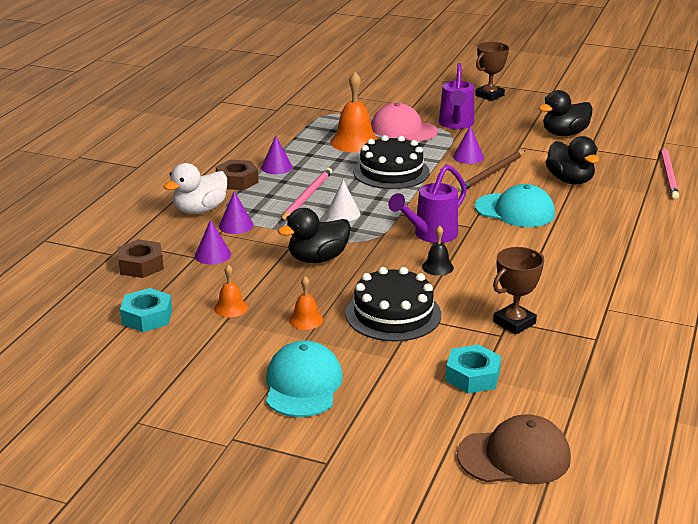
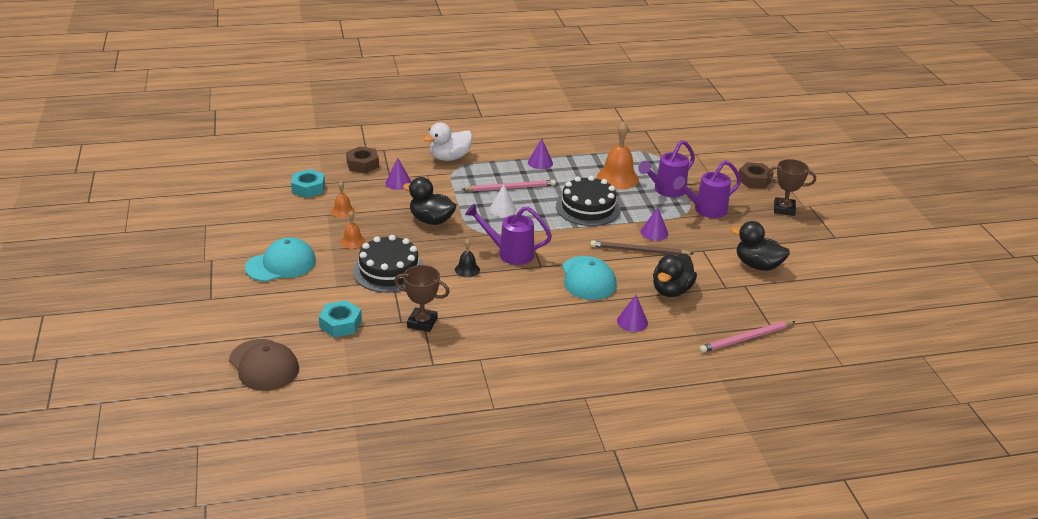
camera: 55 degrees right, 5 degrees up
(200, 210) = (449, 158): white duck -> white duck turned 45 degrees counterclockwise
(236, 225) = (443, 177): purple cone -> purple cone (632, 322)
(237, 181) = (503, 156): brown nut -> brown nut (754, 180)
(403, 129) = (665, 191): pink cap -> purple watering can

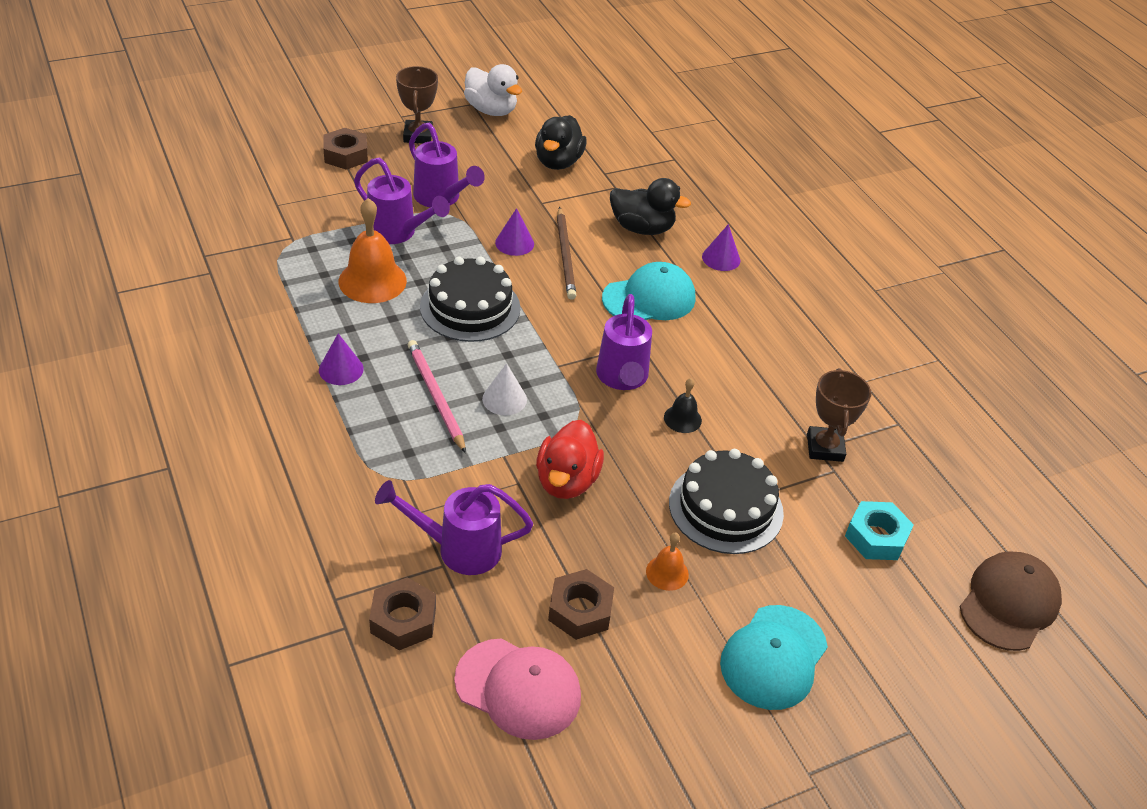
camera: 105 degrees left, 10 degrees up
(281, 264) = (774, 657): turquoise cap -> turquoise cap turned 105 degrees counterclockwise
(308, 188) = (518, 688): turquoise nut -> pink cap
(343, 211) = (580, 610): orange bell -> brown nut
(398, 182) = (458, 549): purple cone -> purple watering can
(431, 220) = (567, 481): black duck -> red duck
(449, 158) = (348, 490): white duck -> white duck (491, 110)
(746, 339) = (707, 176): pink pencil -> none

